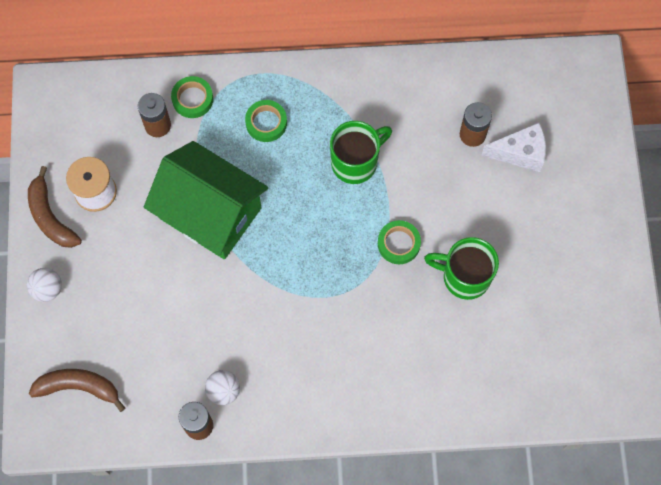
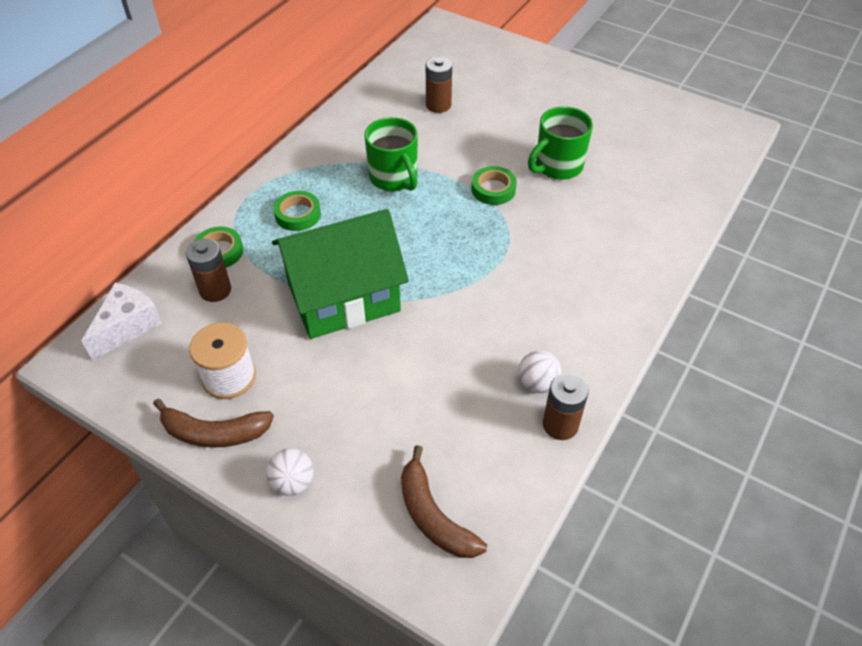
camera: 55 degrees left, 20 degrees down
(79, 387) = (433, 515): brown banana -> brown banana turned 75 degrees counterclockwise
(356, 162) = (394, 178): green mug -> green mug turned 150 degrees clockwise
(520, 153) = (479, 89): white cheese -> white cheese (128, 327)

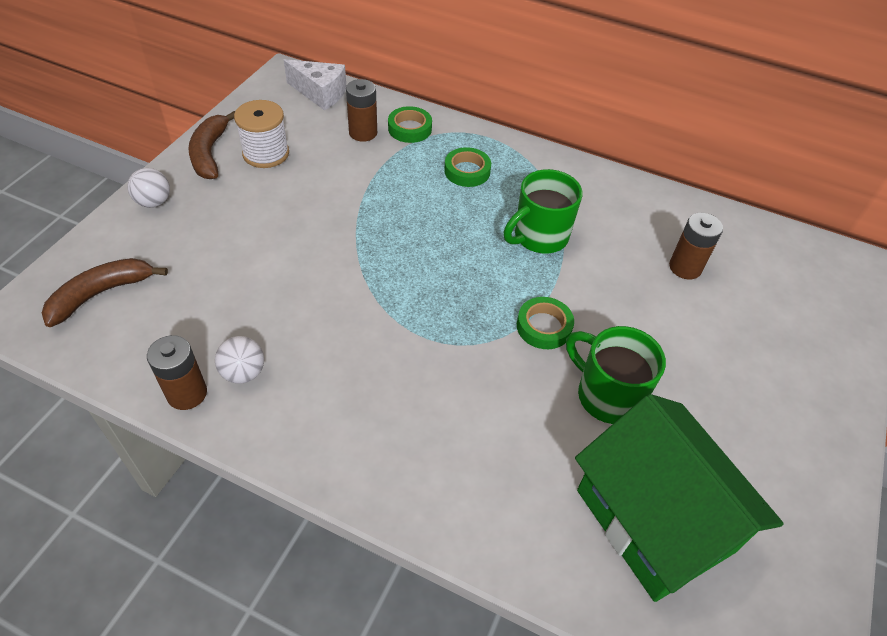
camera: 80 degrees right, 0 degrees up
(343, 297) = (359, 213): green house -> green house (654, 520)

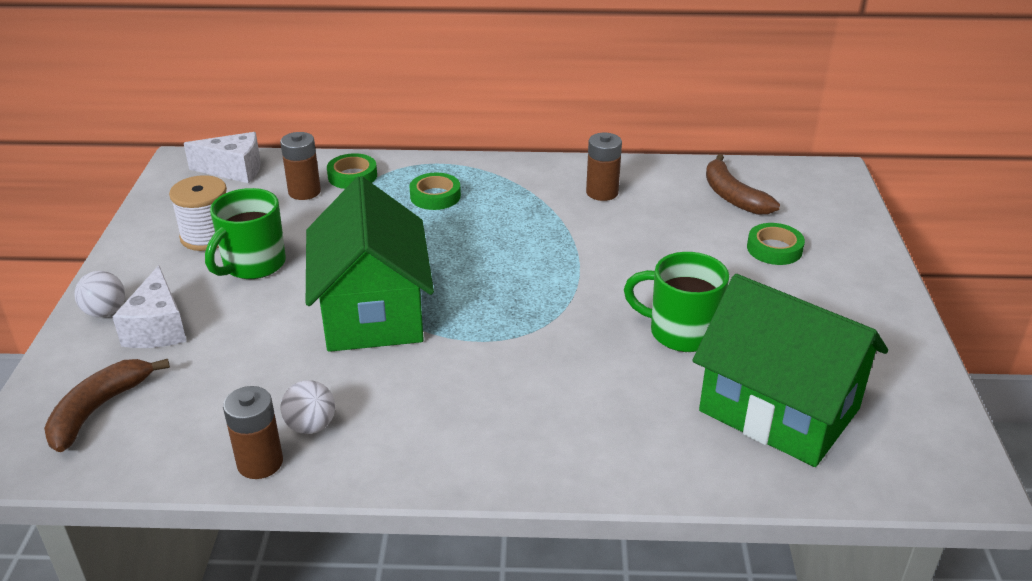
camera: 20 degrees left, 15 degrees down
(183, 231) = (158, 328): none -> white cheese
(210, 153) = (141, 252): brown banana -> brown banana (732, 196)
(352, 275) = (373, 312): none -> green house
(539, 237) = (540, 230): green mug -> green mug (253, 265)
(544, 327) = (590, 298): green tape -> green tape (774, 249)
(685, 267) = (689, 216): brown battery -> brown battery (602, 192)

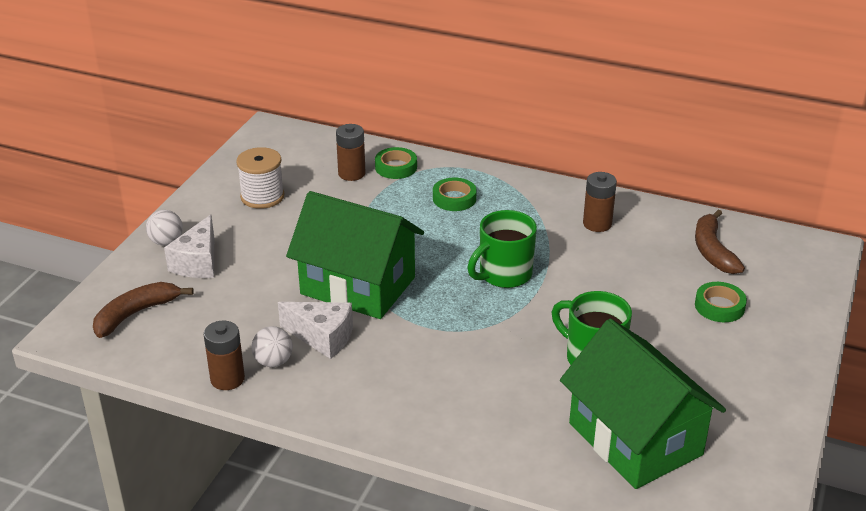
camera: 20 degrees right, 0 degrees up
(234, 170) = (306, 143): white cheese -> white cheese (322, 337)
(253, 265) = (286, 228): green mug -> green mug (504, 275)
(373, 312) = (358, 286): green house -> green house turned 75 degrees counterclockwise

